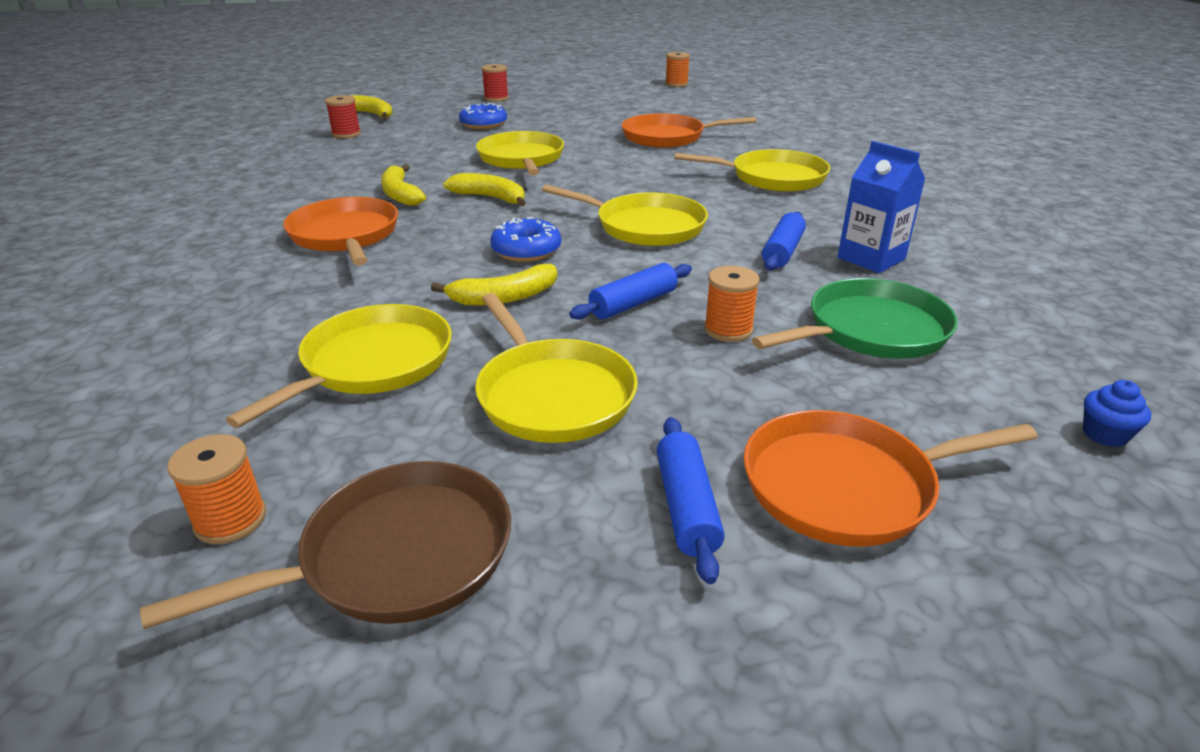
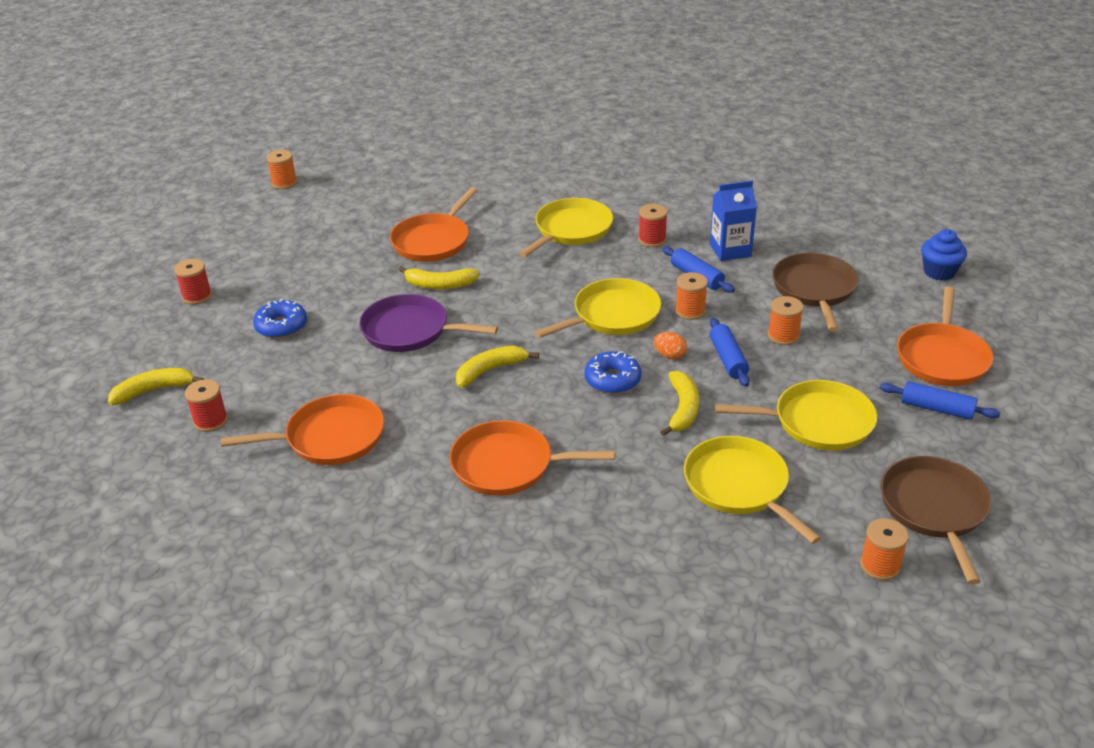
camera: 60 degrees left, 5 degrees up
(348, 168) = (330, 437): none -> orange pan
(400, 194) = (436, 417): yellow banana -> yellow banana (439, 285)
(521, 159) = (410, 330): yellow pan -> purple pan
(603, 269) = (669, 355): none -> orange egg
(706, 262) = (690, 311): none -> orange spool
(819, 215) = (652, 240): none -> red spool
(871, 330) = (814, 289): green pan -> brown pan
(1104, 434) = (939, 272): blue cupcake -> blue cupcake, size x1.56

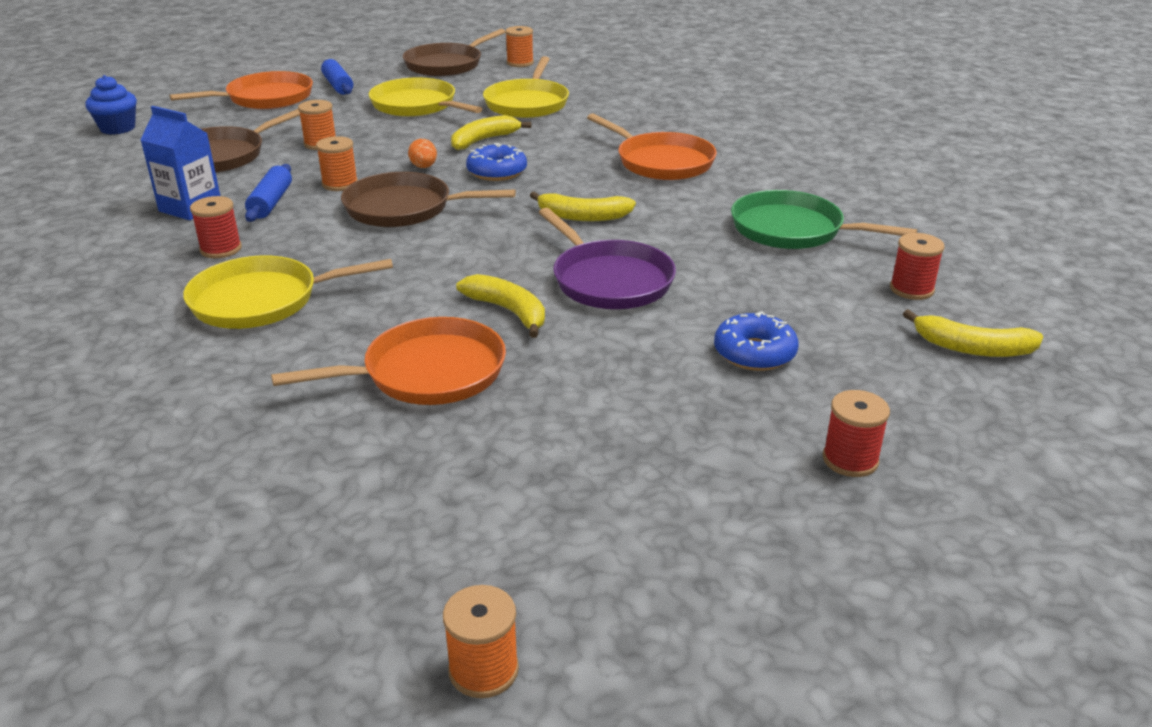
camera: 140 degrees left, 5 degrees down
(330, 437) = (792, 230): orange pan -> green pan
(612, 315) = (404, 208): yellow pan -> brown pan
(728, 359) = (390, 149): blue rolling pin -> none

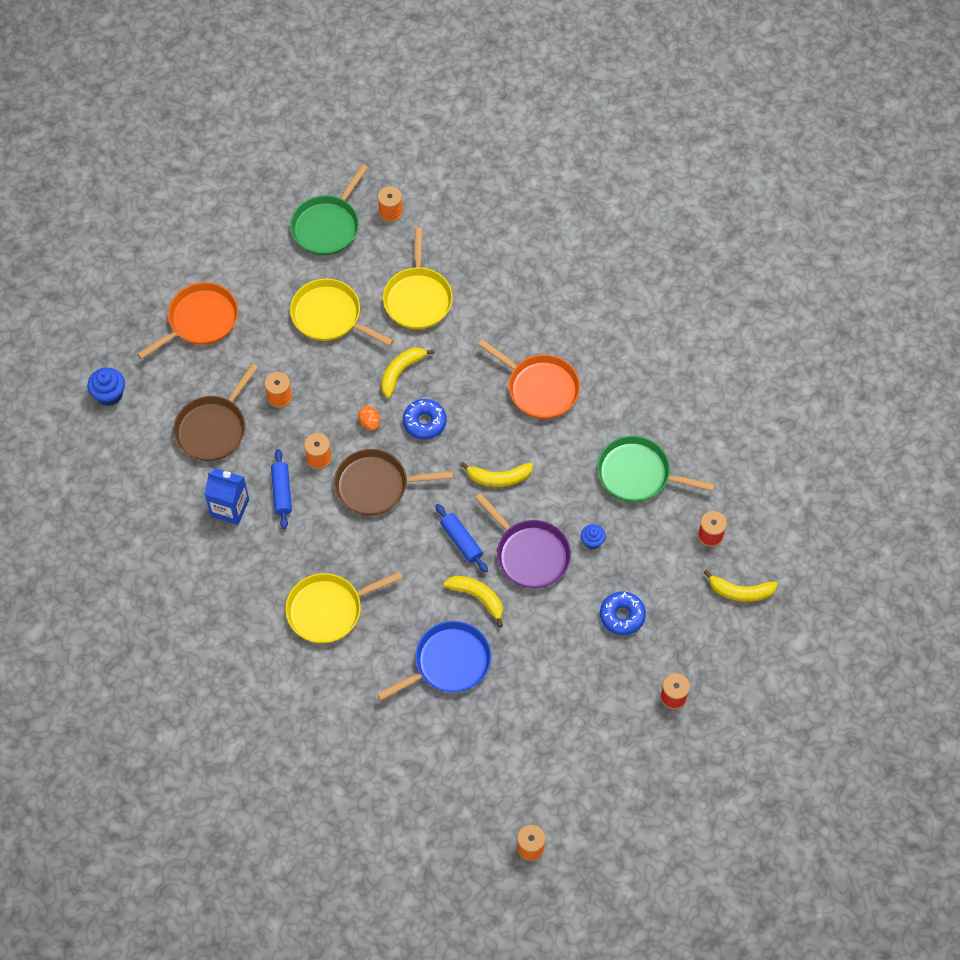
camera: 10 degrees left, 30 degrees up
(221, 249) = (276, 557): red spool -> none
(338, 85) = (250, 285): blue rolling pin -> blue rolling pin (461, 541)
(427, 372) = (449, 662): orange pan -> blue pan
(446, 65) = (327, 226): brown pan -> green pan
(713, 278) = (592, 541): none -> blue cupcake

